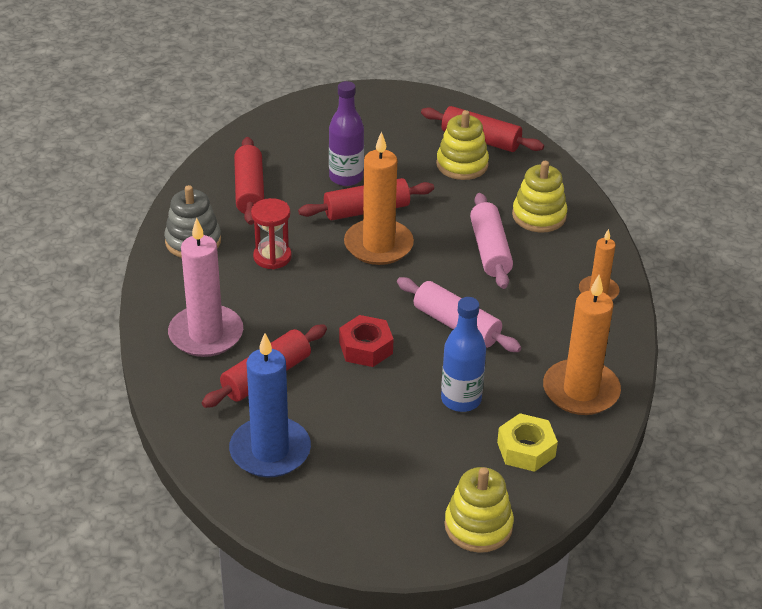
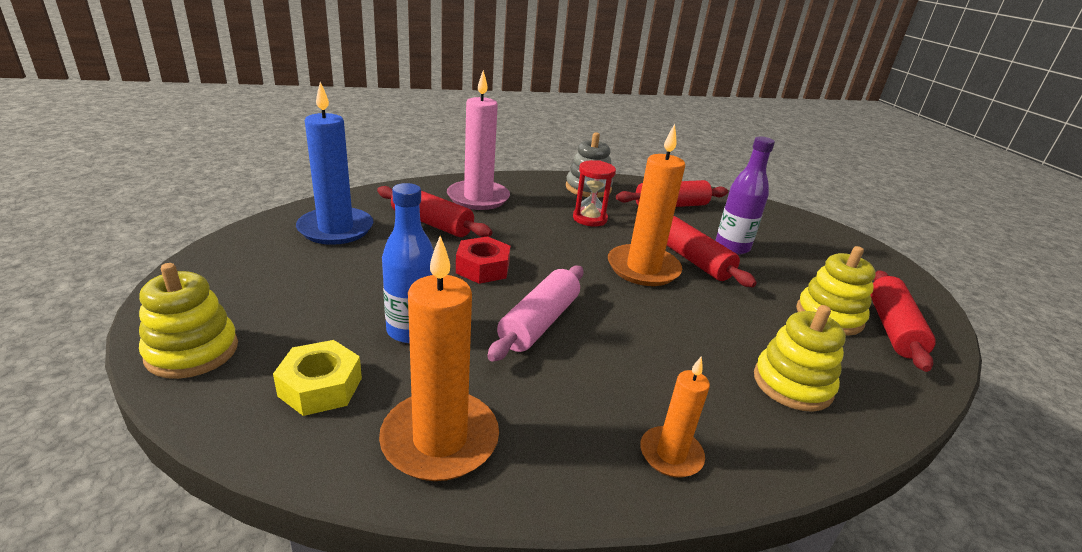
camera: 75 degrees right, 10 degrees down
(490, 250) = (689, 343): pink rolling pin -> none

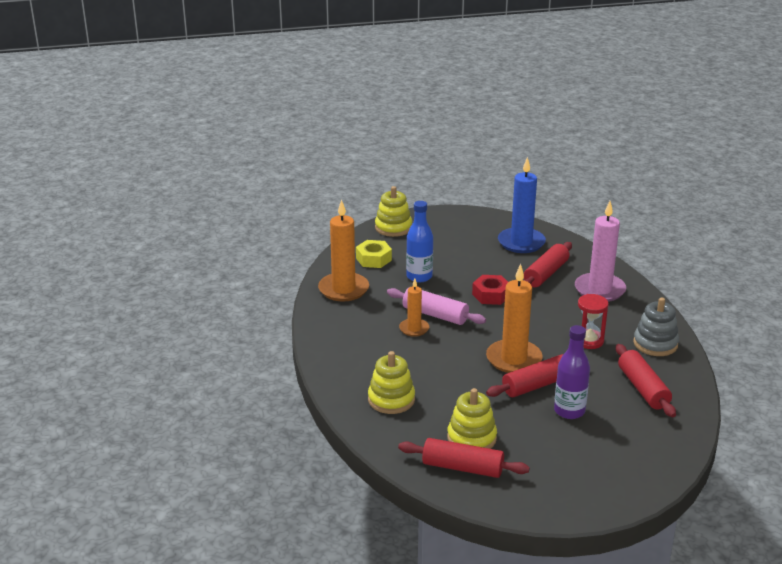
camera: 95 degrees right, 0 degrees up
(671, 454) = (336, 348): orange candle -> orange candle (414, 329)

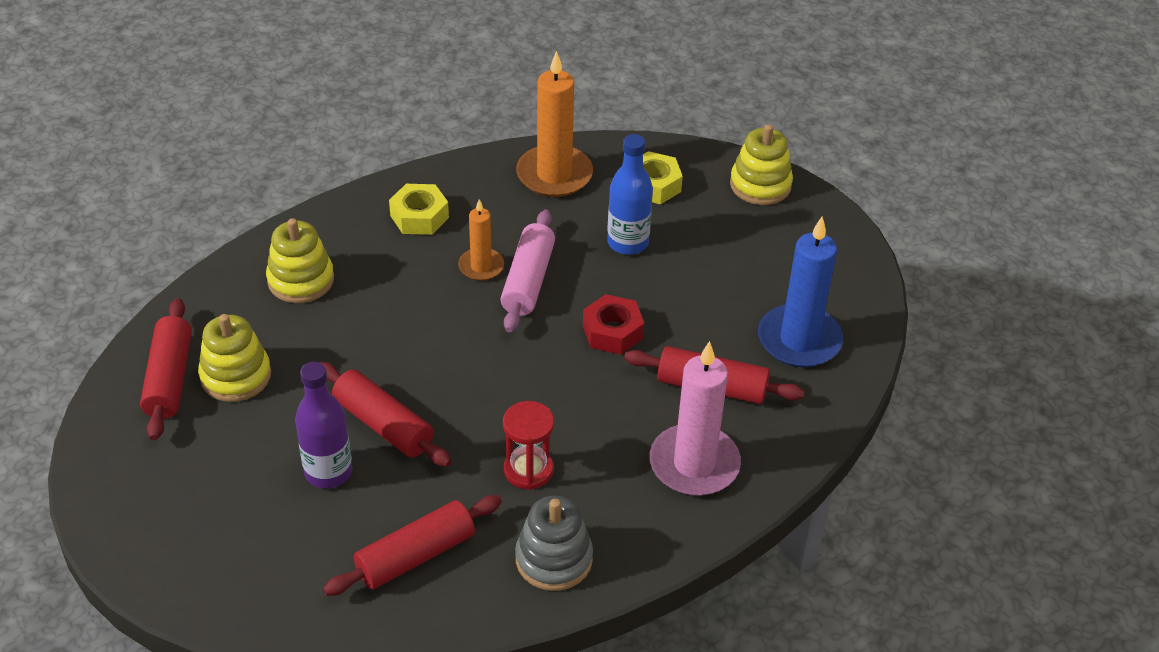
camera: 70 degrees right, 15 degrees up
(354, 344) = (419, 216): none -> yellow nut
(513, 359) = (442, 388): orange candle -> none

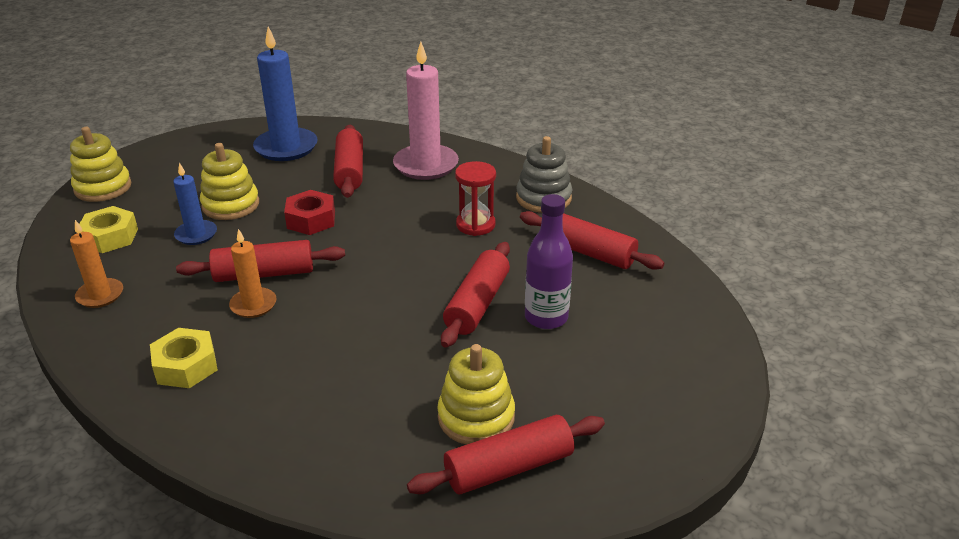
camera: 110 degrees left, 10 degrees down
(301, 280) = (316, 421): yellow stacking toy -> yellow stacking toy (231, 205)
(528, 281) = (264, 274): pink rolling pin -> red rolling pin
(554, 175) = (100, 295): orange candle -> orange candle, size x0.56
(628, 243) = (196, 234): blue bottle -> blue candle

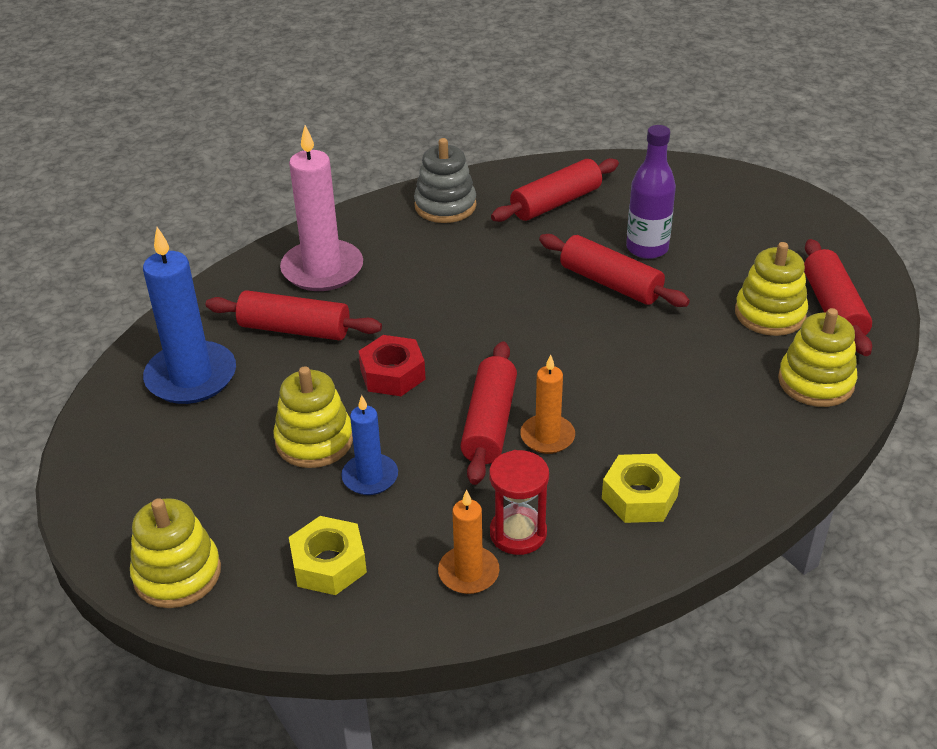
camera: 70 degrees left, 5 degrees up
(372, 465) = (815, 382): none -> yellow stacking toy
(475, 225) = (471, 258): red hourglass -> red hourglass (518, 533)

